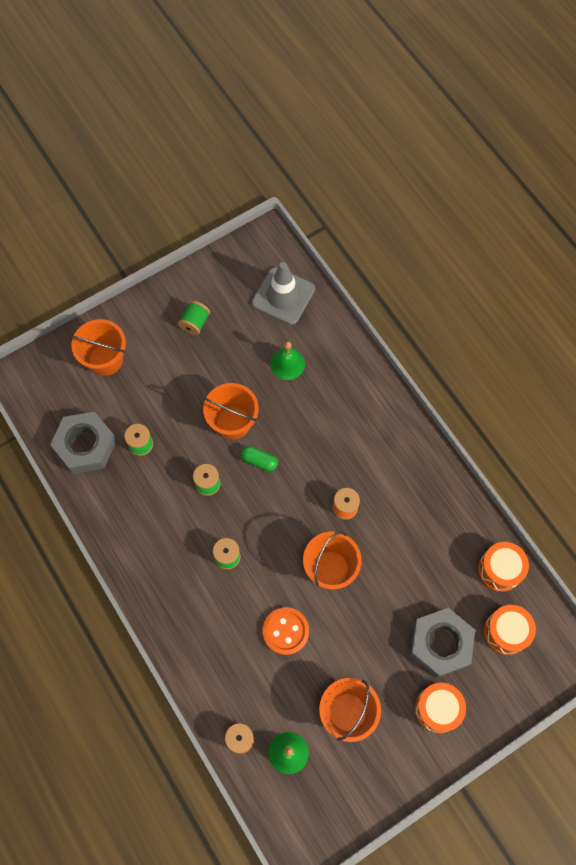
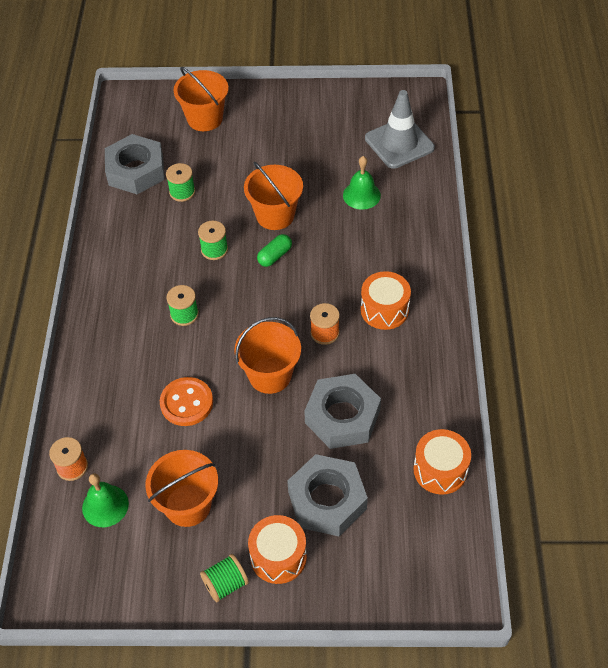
camera: 35 degrees right, 15 degrees down
(195, 323) = (303, 127): green spool -> green spool (225, 584)
(259, 461) = (275, 256): green capsule -> green capsule turned 75 degrees clockwise
(406, 570) = (342, 417): none -> grey nut
(506, 632) = (404, 529): orange drum -> orange drum (384, 310)

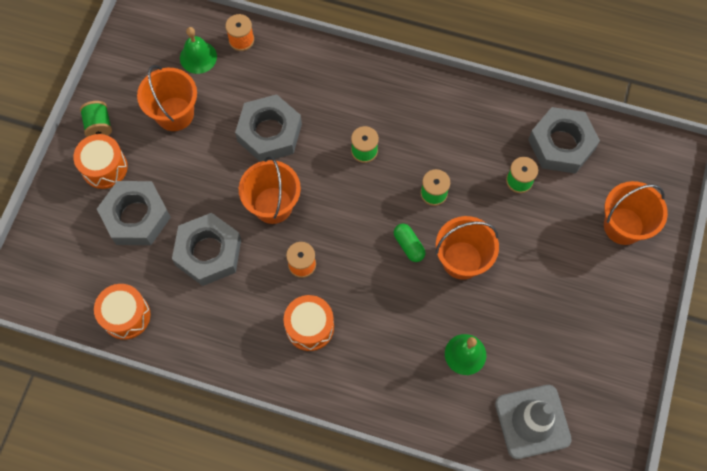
camera: 105 degrees right, 15 degrees up
(186, 403) = (269, 133): orange button -> grey nut

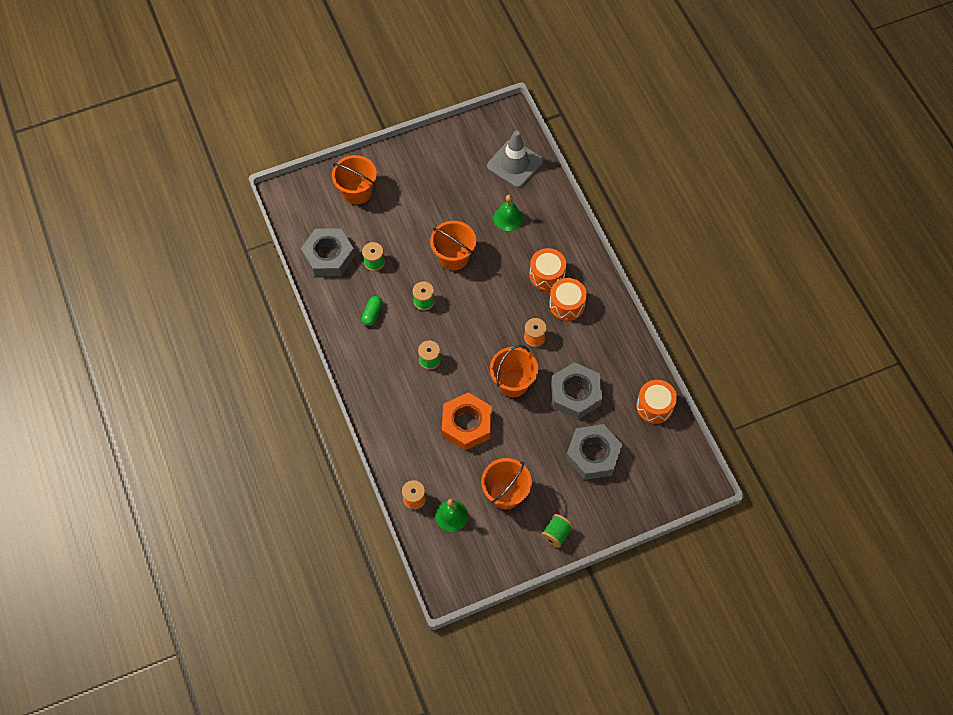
camera: 130 degrees left, 5 degrees down
(104, 167) = (580, 503): orange drum -> orange drum (547, 275)
(269, 133) = (467, 424): grey nut -> orange nut
(408, 245) = (470, 290): green capsule -> green capsule (372, 314)

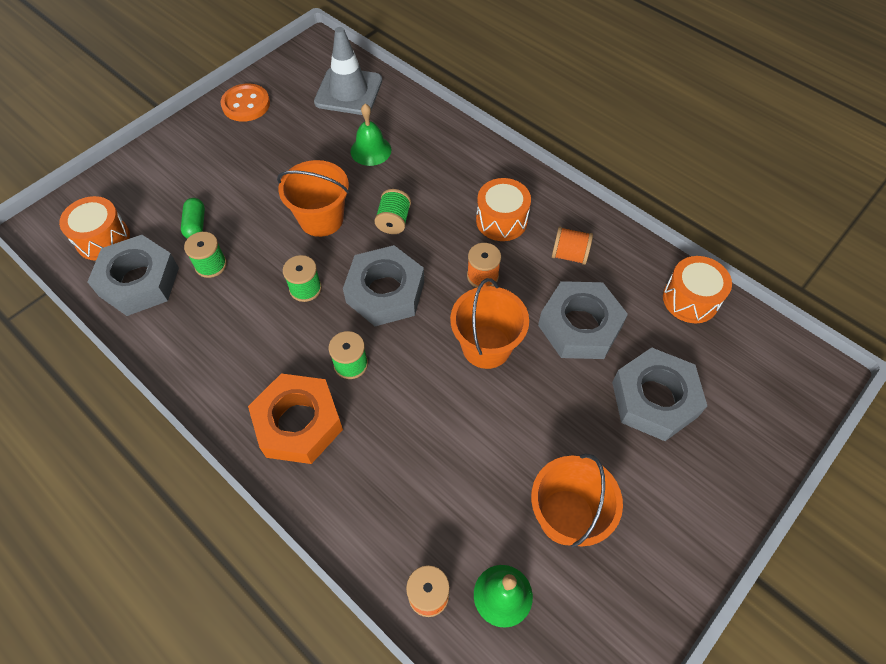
camera: 25 degrees left, 5 degrees down
(357, 192) = (151, 189): orange bucket -> none
(372, 314) = (236, 334): green capsule -> green capsule (196, 225)
(441, 148) = (246, 104): none -> orange button
(467, 424) = (451, 434): orange nut -> orange nut (298, 423)
(470, 323) = (385, 292): none -> grey nut
(547, 275) = (456, 196): orange drum -> orange drum (103, 239)
(556, 534) = (678, 546): green spool -> green spool (393, 221)
(596, 346) = (569, 255): none -> orange spool

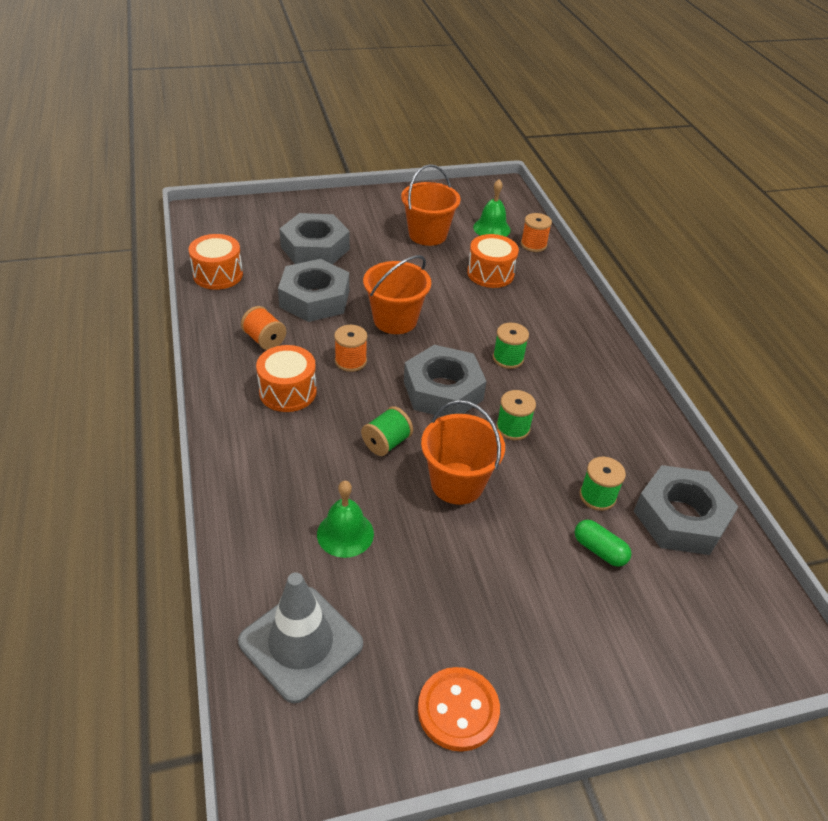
camera: 150 degrees left, 15 degrees down
(103, 239) = (717, 591): orange drum -> orange drum (490, 273)
(196, 225) = (599, 550): green capsule -> green capsule turned 75 degrees counterclockwise
(298, 423) = (570, 344): orange nut -> none

